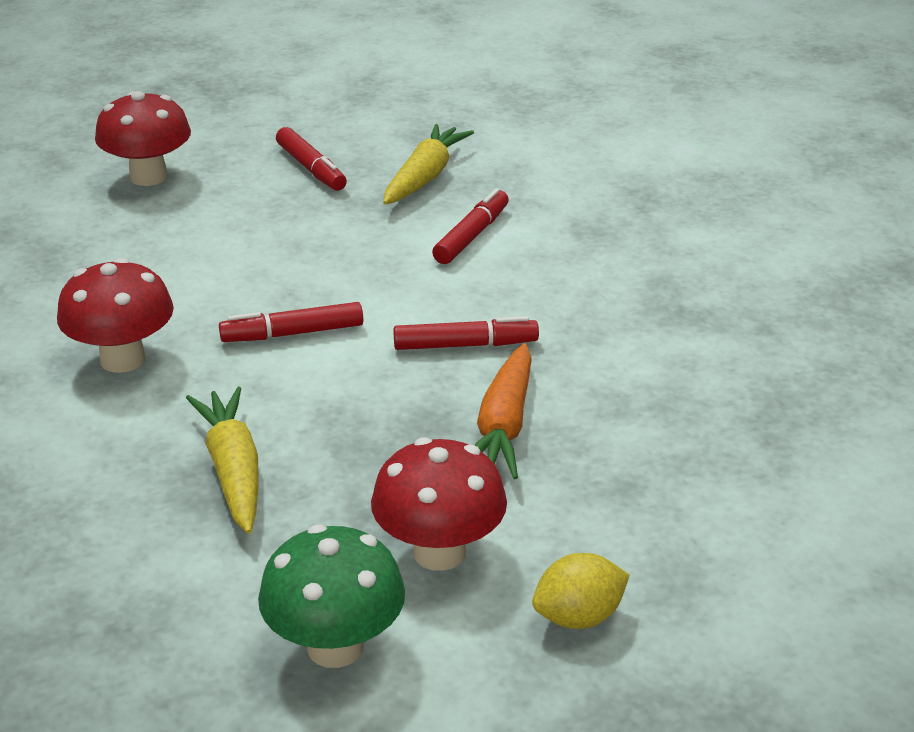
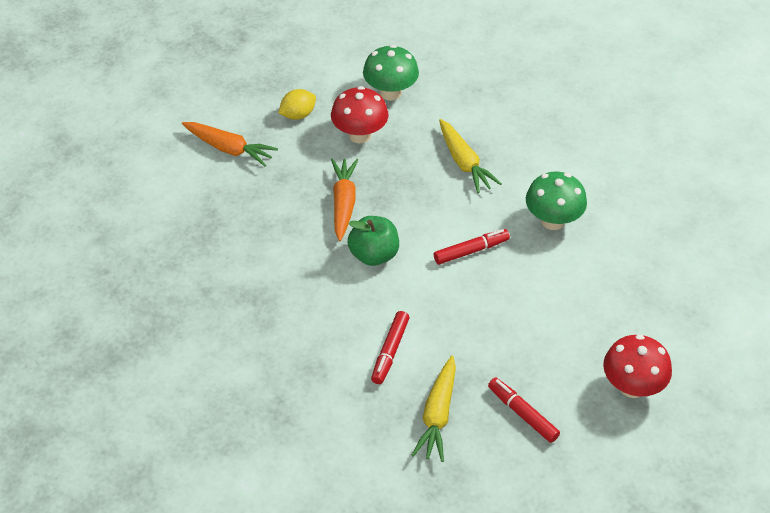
camera: 170 degrees right, 15 degrees up
(122, 359) = (553, 221): red mushroom -> green mushroom
(465, 345) = (374, 255): red marker -> green apple
(744, 557) = (229, 149): none -> orange carrot

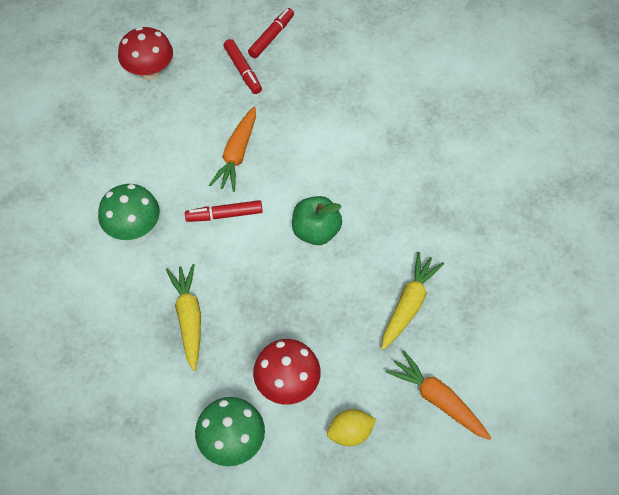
camera: 165 degrees left, 10 degrees up
(343, 203) = (329, 296): orange carrot -> orange carrot (237, 154)
(390, 351) = (329, 139): red marker -> red marker (271, 37)
(437, 415) = (307, 83): yellow carrot -> yellow carrot (409, 305)

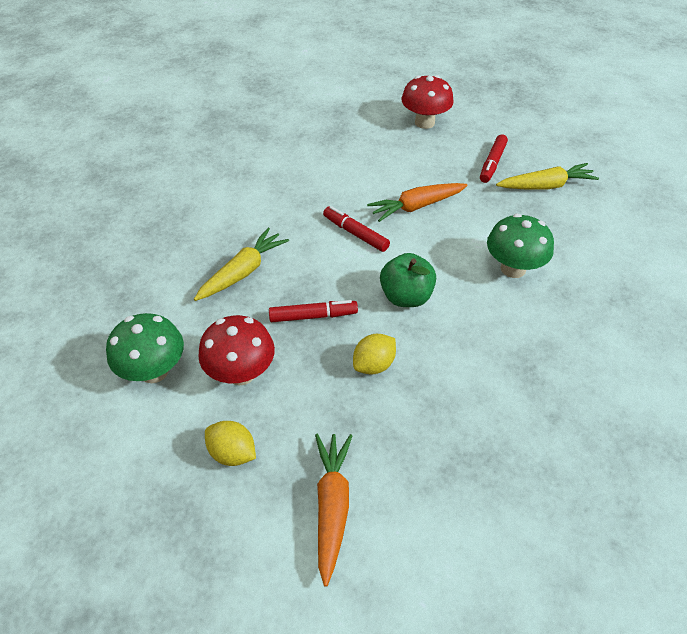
camera: 50 degrees right, 10 degrees down
(134, 229) = (288, 195): green mushroom -> green mushroom (513, 268)
(271, 37) = (543, 159): red marker -> red marker (313, 316)
(355, 296) = (374, 365): none -> yellow lemon
(409, 305) = (408, 411): yellow carrot -> yellow carrot (545, 186)

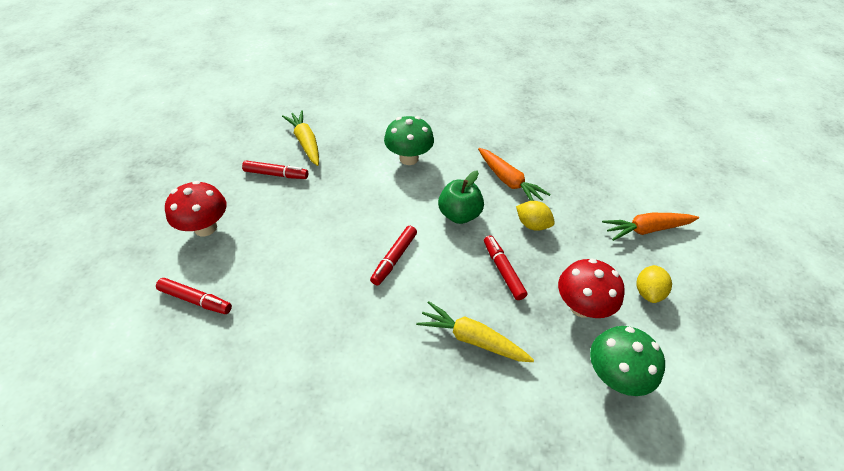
camera: 105 degrees left, 0 degrees up
(346, 120) = (196, 300): none -> red marker
(416, 206) = (347, 220): orange carrot -> orange carrot (508, 181)

